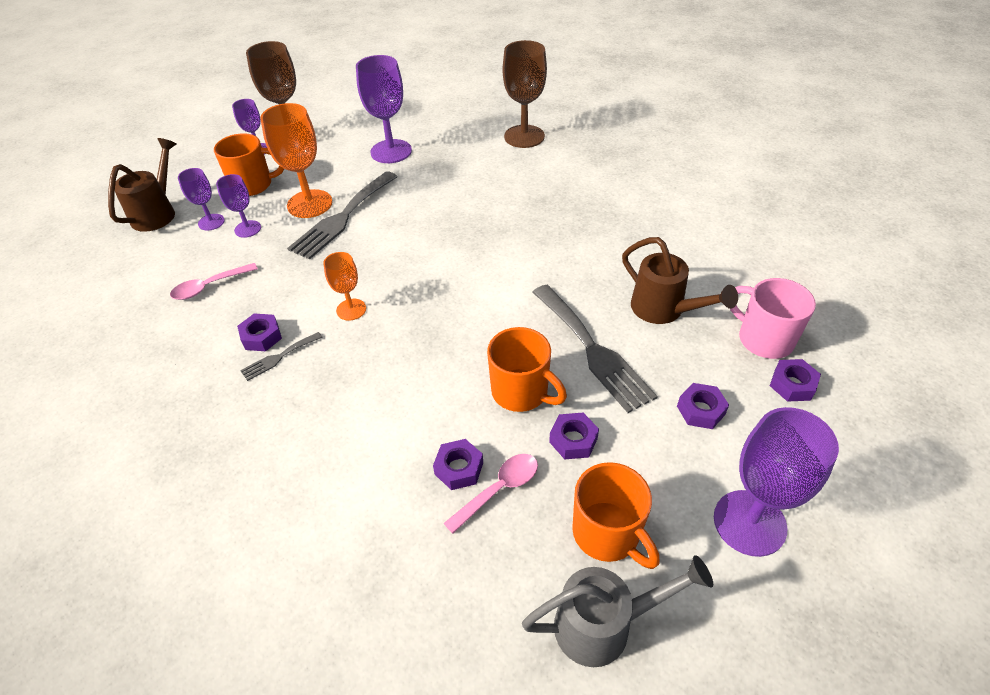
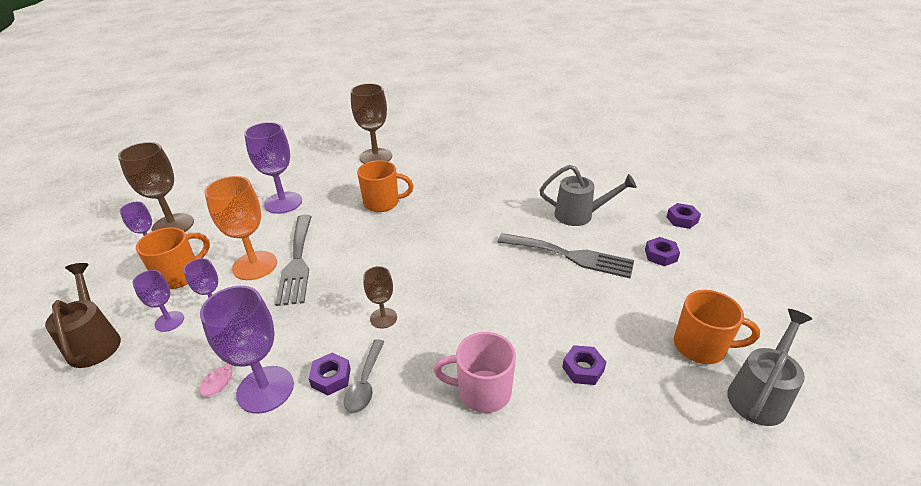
camera: 40 degrees left, 10 degrees down
(279, 357) = (365, 383): grey fork -> grey spoon
(351, 309) = (383, 318): orange goblet -> brown goblet
(499, 489) = (620, 364): pink spoon -> none
(521, 392) = (561, 302): orange mug -> orange mug (383, 203)
(573, 440) = (622, 310): purple nut -> none
(663, 310) = (579, 215): brown watering can -> grey watering can
(749, 522) = (748, 295): purple goblet -> purple goblet (265, 389)
(763, 339) = (643, 205): pink mug -> pink mug (482, 391)

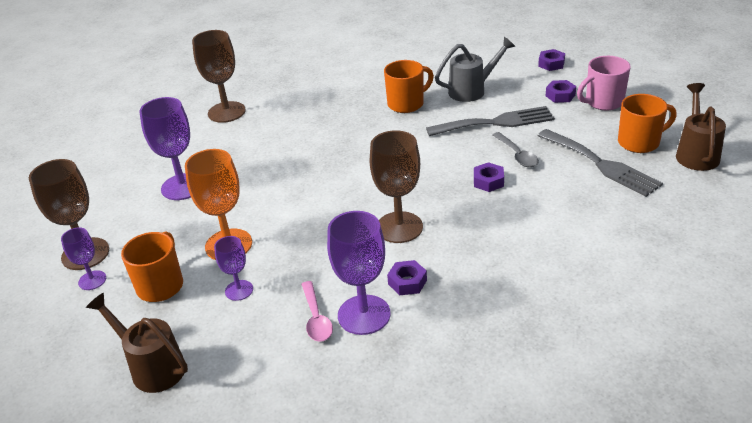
camera: 30 degrees left, 0 degrees up
(169, 321) = (206, 319): purple goblet -> none
(297, 262) = (267, 224): grey fork -> grey fork (601, 164)
(365, 383) = (438, 272): grey spoon -> grey spoon (517, 155)
(383, 203) = (287, 147): orange mug -> orange mug (407, 104)
(383, 318) = (399, 227): brown goblet -> brown goblet, size x1.79
(482, 391) = (528, 235): pink mug -> pink mug (603, 102)
(583, 369) = (580, 190): purple nut -> purple nut (488, 181)
(759, 395) = (696, 153): grey watering can -> brown watering can

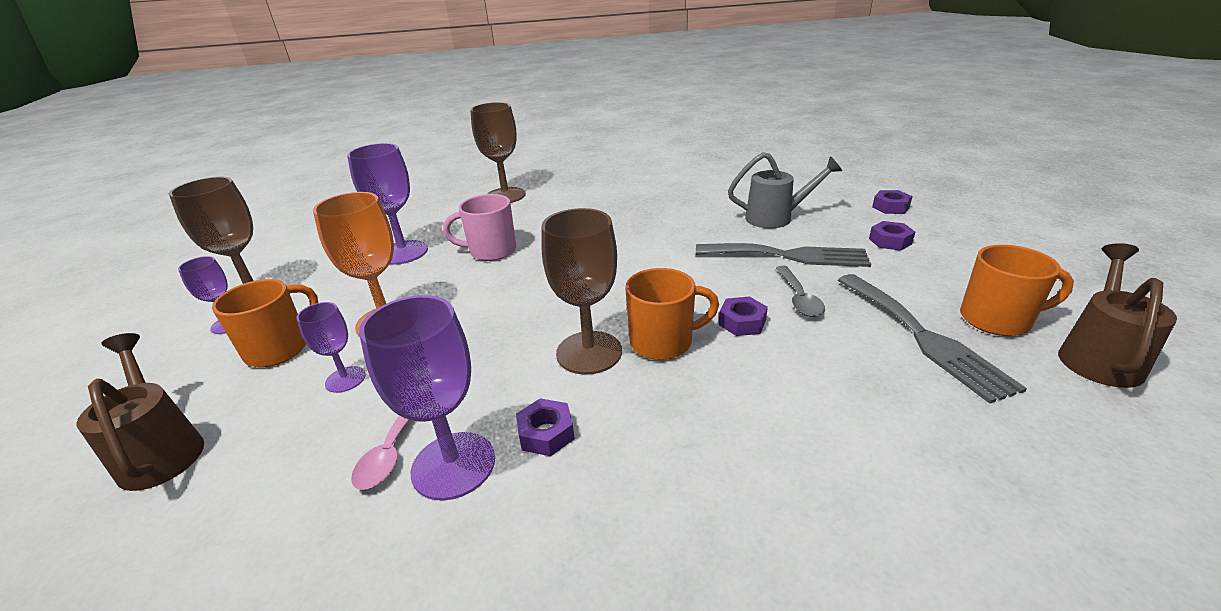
camera: 20 degrees right, 5 degrees down
(407, 104) = (691, 218): orange mug -> orange mug (663, 342)
(603, 102) = (950, 259): pink mug -> pink mug (491, 251)

